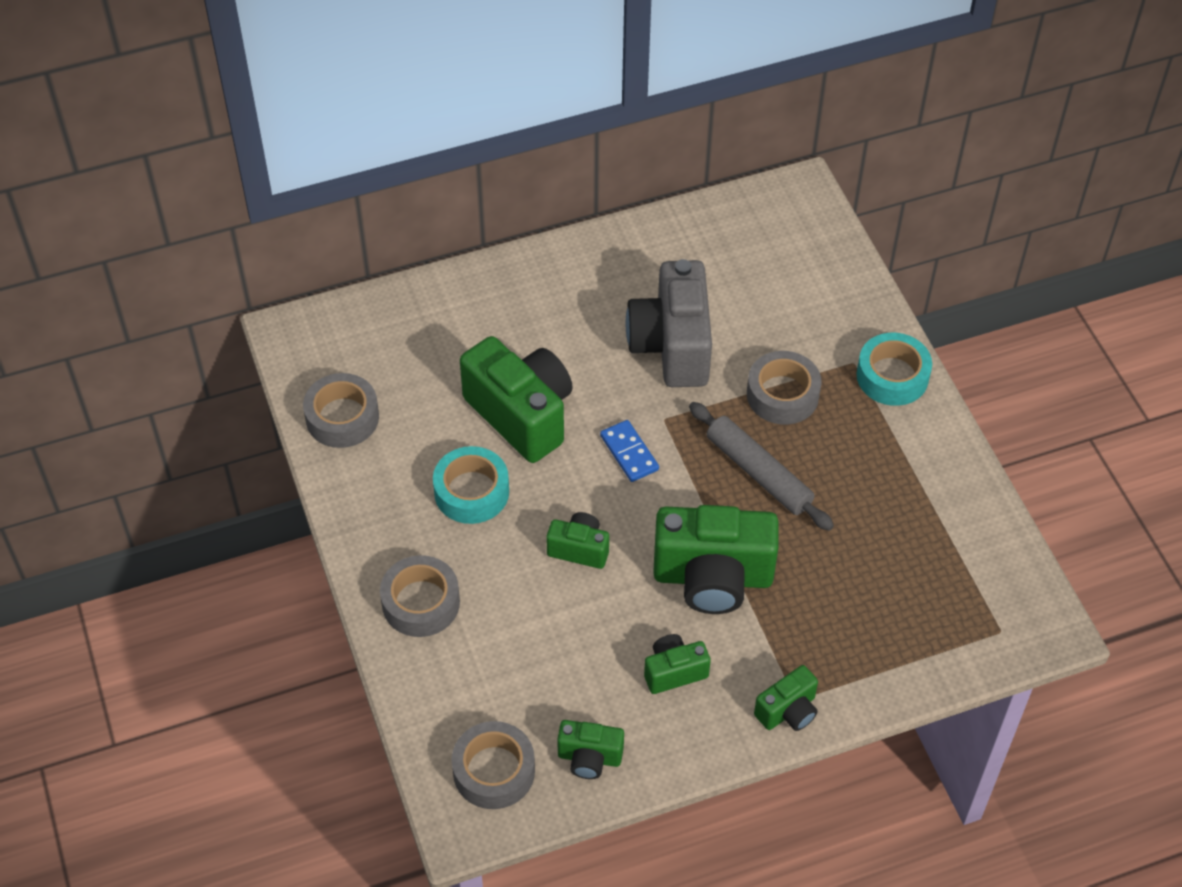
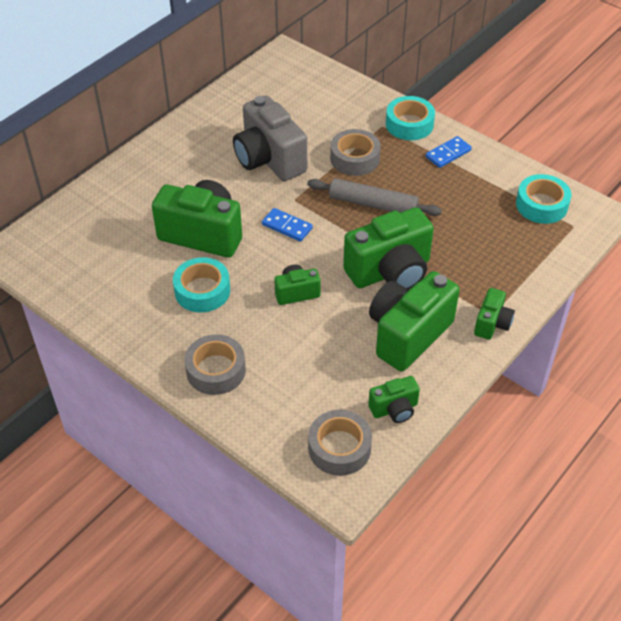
camera: 30 degrees left, 5 degrees down
(342, 417) = (82, 285): grey tape -> none
(674, 672) = (408, 334): green camera -> green camera, size x1.98
(912, 445) = (448, 154): none -> blue domino
(981, 580) = (541, 205): none -> turquoise tape

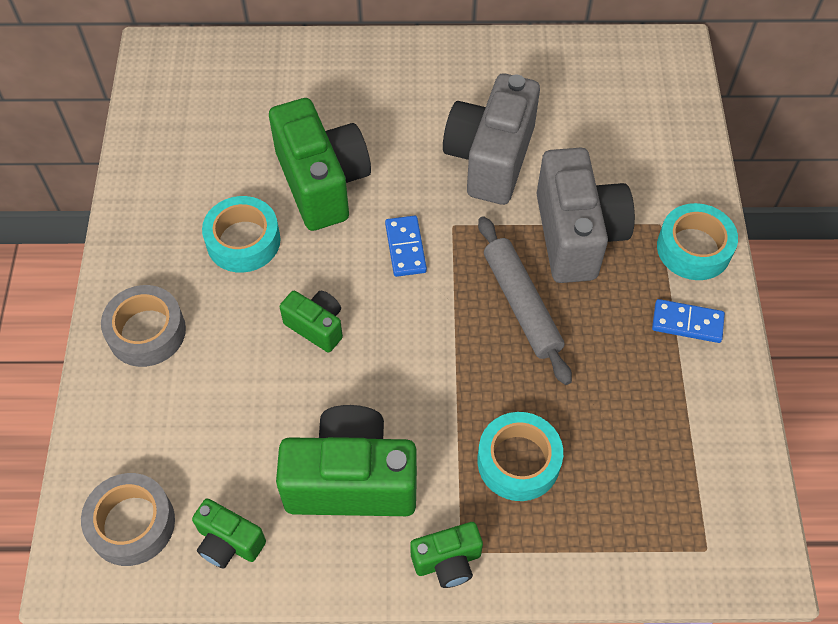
camera: 50 degrees right, 10 degrees up
(354, 158) = (577, 235): grey tape -> grey camera
(390, 272) = (432, 396): green camera -> none
(541, 205) = (706, 487): turquoise tape -> turquoise tape (518, 461)

